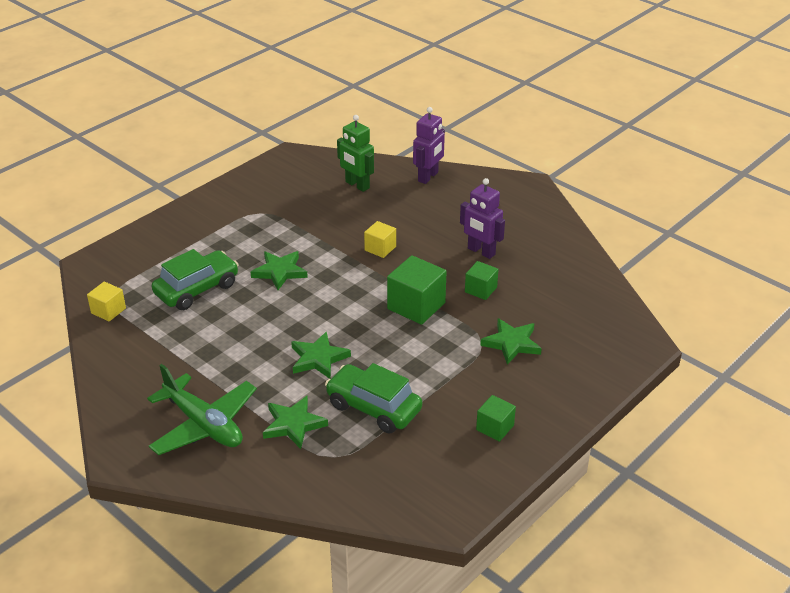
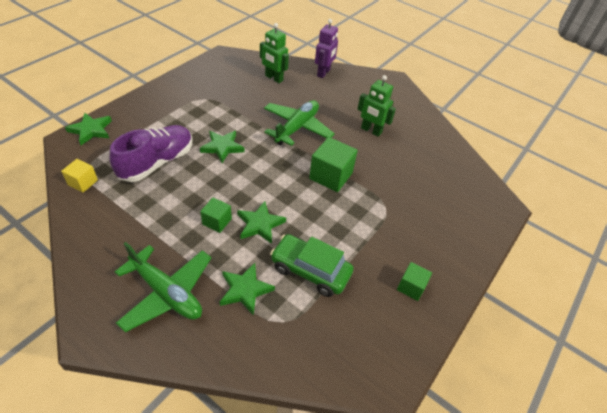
camera: 10 degrees left, 10 degrees up
(197, 289) = (157, 162): green car -> purple shoe
(380, 248) = (297, 128): yellow cube -> green plane
(480, 290) = (376, 162): green cube -> green cube (217, 221)
(481, 251) = (371, 130): purple robot -> green robot
(511, 343) = (408, 208): green star -> green star (91, 130)

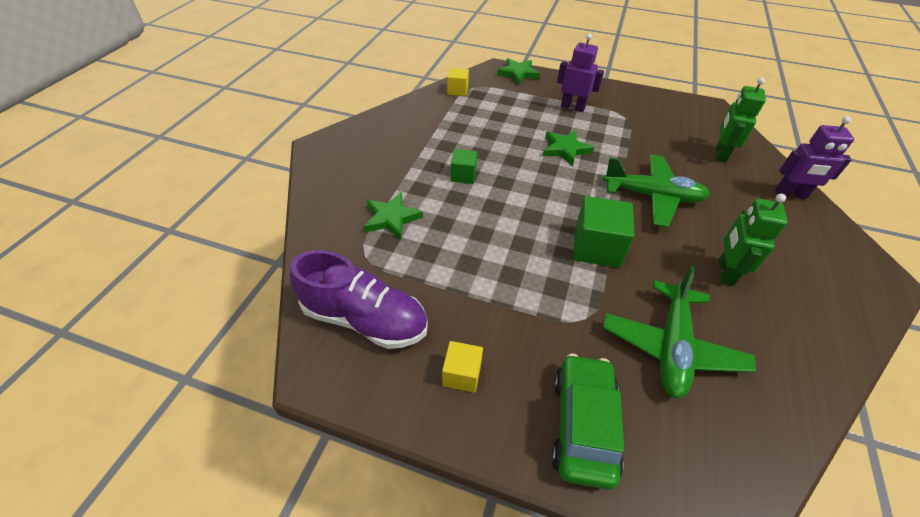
camera: 75 degrees right, 0 degrees up
(157, 162) = (509, 118): purple shoe -> purple shoe (365, 319)
(166, 293) = (368, 170): green plane -> green plane (671, 346)
(171, 119) = (572, 107): none -> purple robot
(260, 224) = (478, 206): green star -> none
(310, 270) = (438, 262): green car -> green car (583, 425)
(411, 287) = (462, 374): green cube -> yellow cube

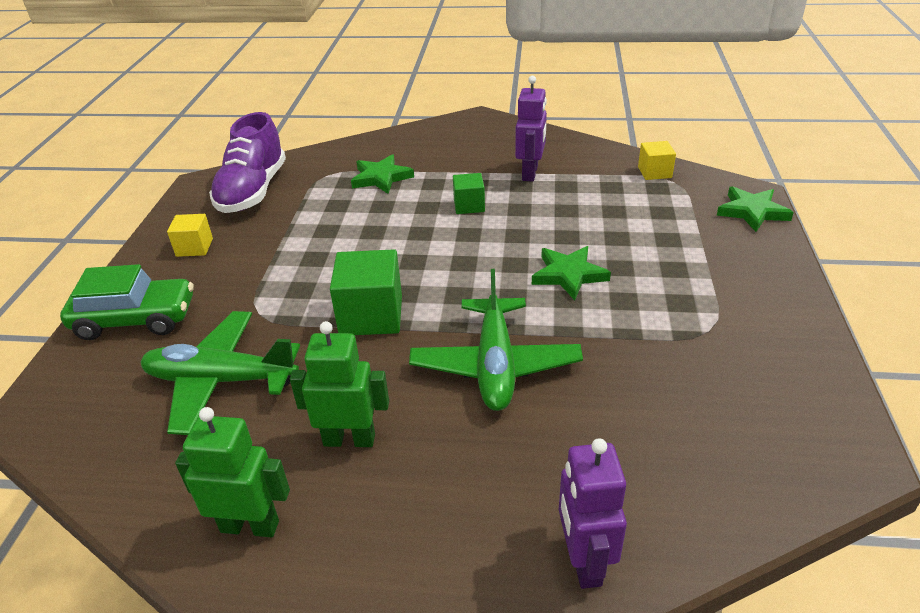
camera: 80 degrees right, 10 degrees down
(572, 107) = (693, 272): purple robot -> purple robot (530, 173)
(720, 154) = (667, 458): green robot -> green robot (250, 526)

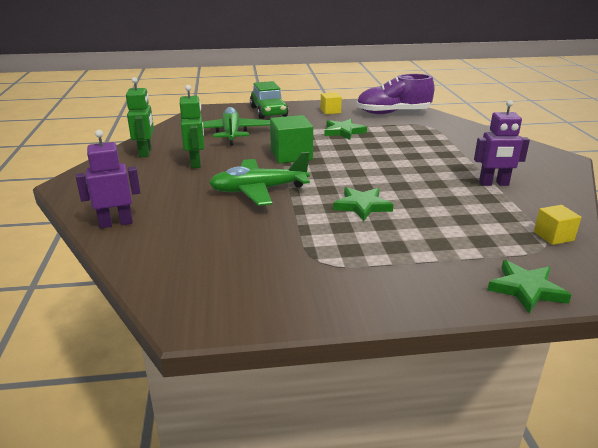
camera: 75 degrees right, 10 degrees down
(381, 178) = (438, 139): green star -> green star (343, 132)
(469, 205) = (426, 167): green cube -> none

